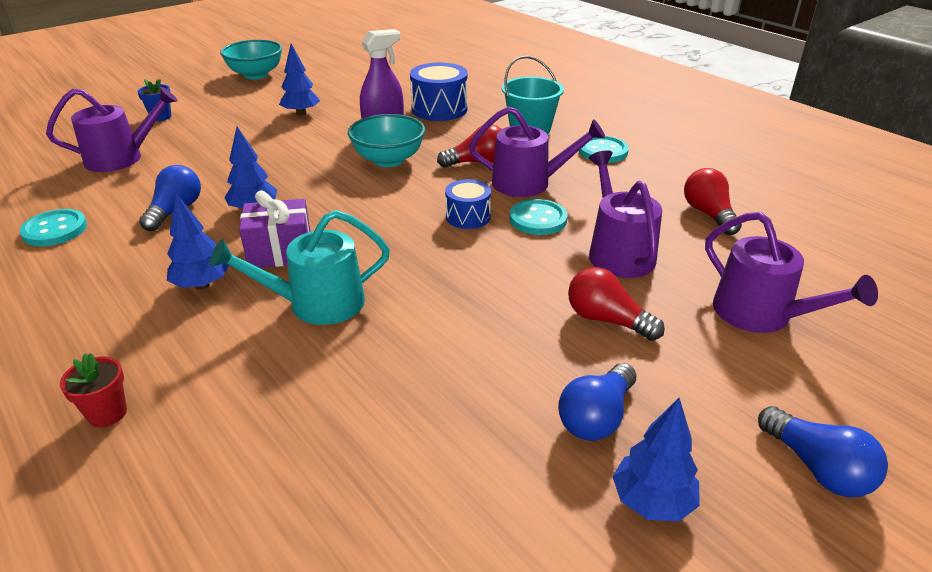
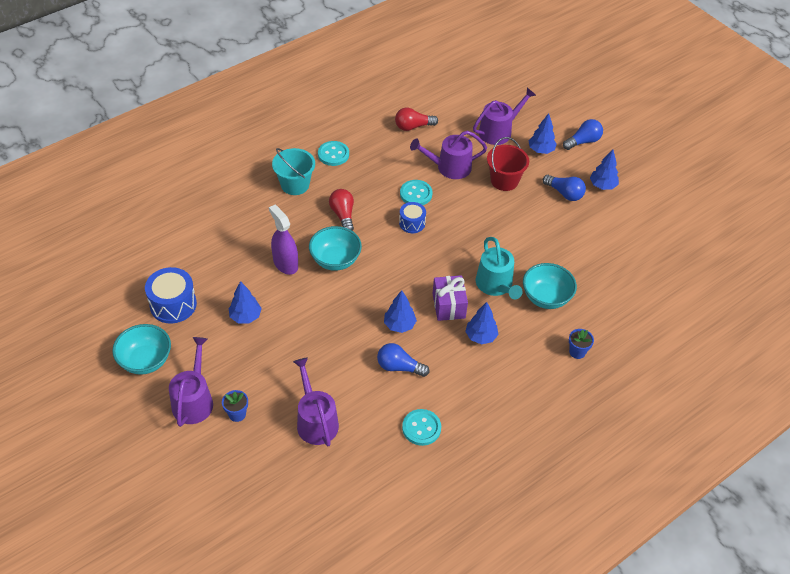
camera: 90 degrees left, 15 degrees up
(107, 413) = (577, 352): red flower pot -> blue flower pot
(271, 371) = (546, 297): none -> turquoise bowl
(439, 109) = (251, 231): blue drum -> blue drum (173, 304)
(528, 183) = (373, 193): purple watering can -> purple watering can (194, 400)
(607, 320) = (504, 180): red light bulb -> red bucket
(734, 380) = (541, 150): none -> blue tree

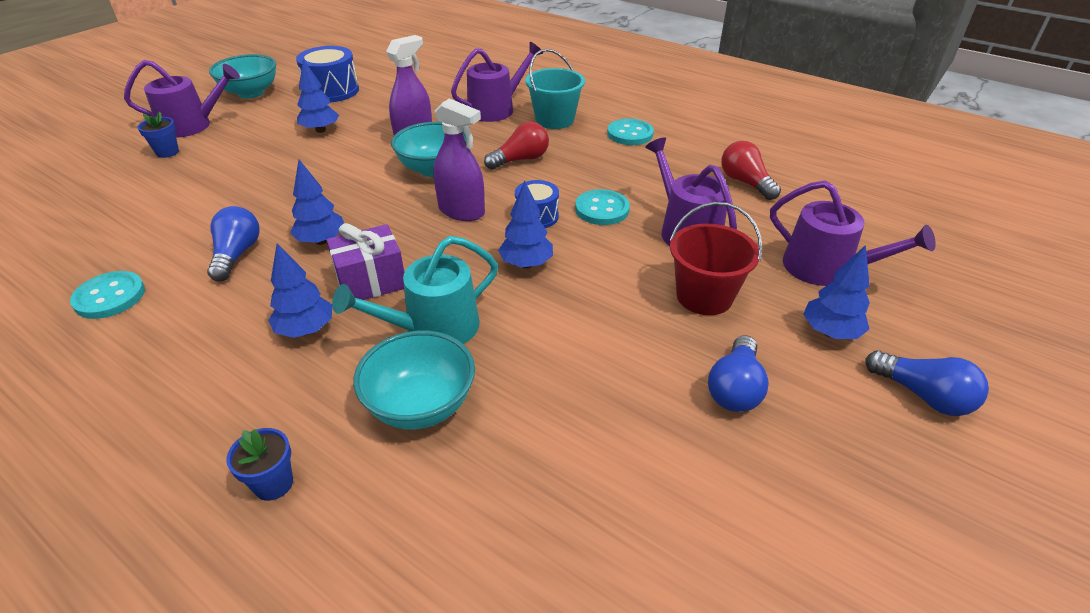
camera: 75 degrees right, 10 degrees down
(315, 421) = (145, 204): purple watering can -> purple watering can (496, 109)
(392, 255) = (461, 211): none -> purple spray bottle
(602, 185) = (812, 454): blue tree -> blue tree (526, 264)

